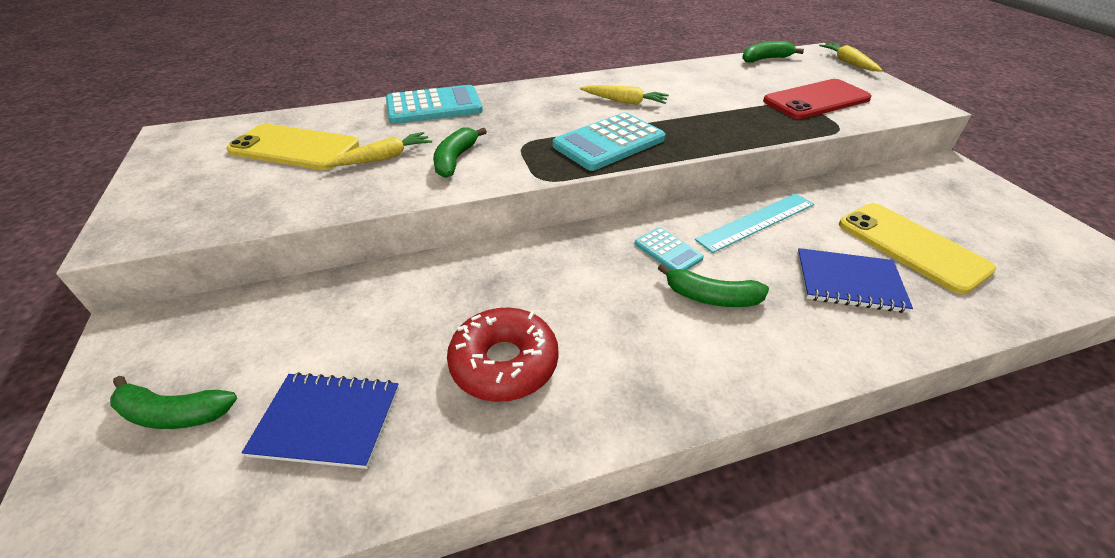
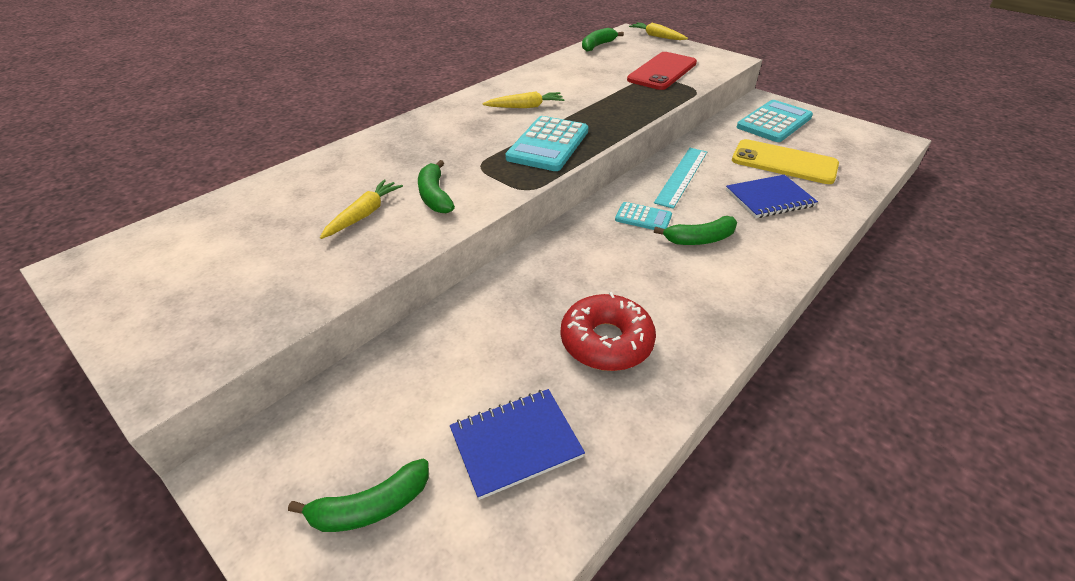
camera: 30 degrees left, 0 degrees up
(294, 148) = (256, 234): yellow phone -> none
(434, 106) = (358, 154): turquoise calculator -> turquoise calculator (774, 122)

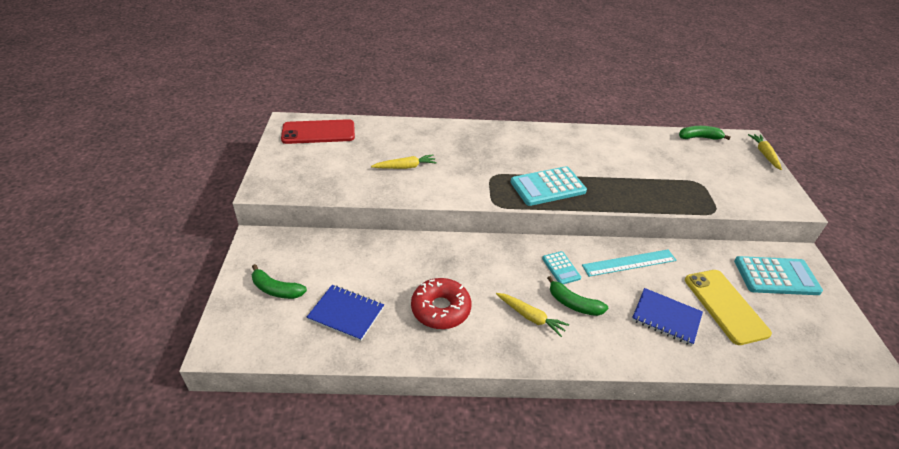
camera: 45 degrees right, 0 degrees up
(435, 196) = (447, 178): green banana -> none
(525, 107) = (573, 155): yellow carrot -> yellow carrot (530, 317)
(662, 71) = (714, 184): red phone -> red phone (318, 132)

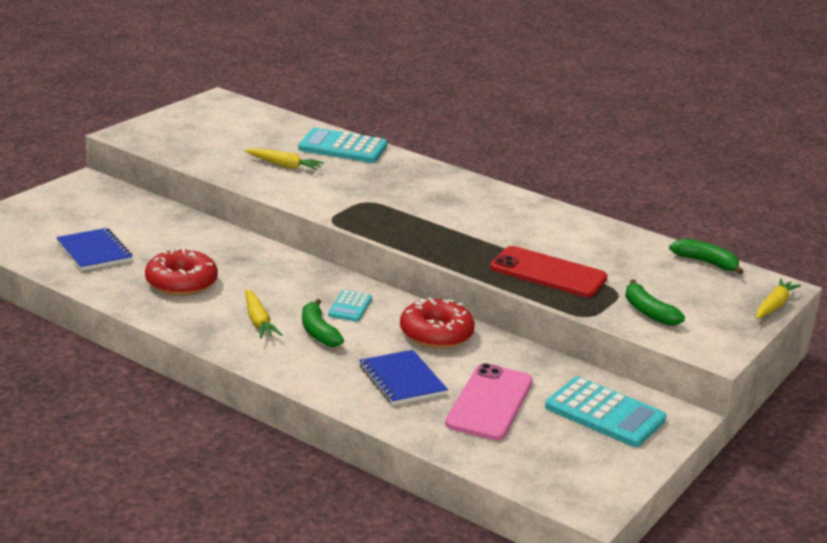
camera: 35 degrees right, 15 degrees down
(276, 289) = (58, 216): green banana -> green banana (648, 312)
(318, 132) = (238, 114): red phone -> red phone (548, 273)
(548, 187) = (415, 229): turquoise calculator -> turquoise calculator (343, 147)
(629, 263) = (436, 334): turquoise ruler -> red donut
(725, 306) = (489, 402): yellow phone -> pink phone

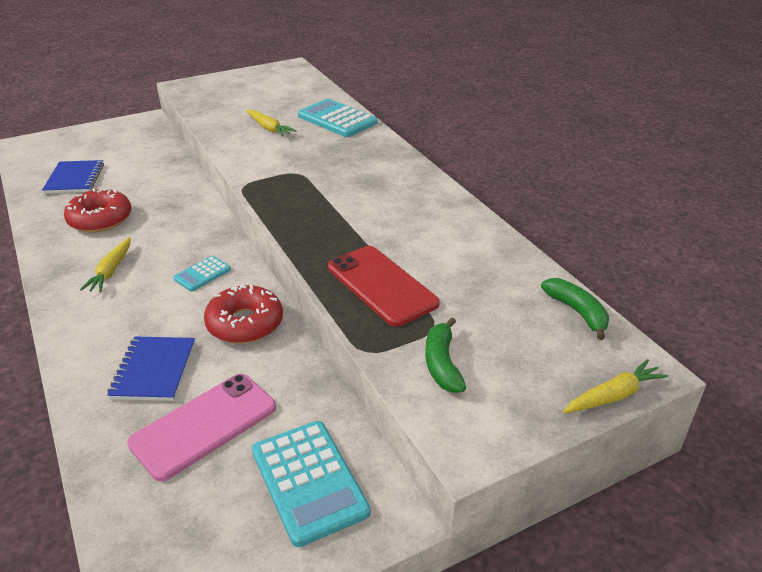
camera: 30 degrees right, 10 degrees up
(318, 332) = (145, 294): green banana -> none

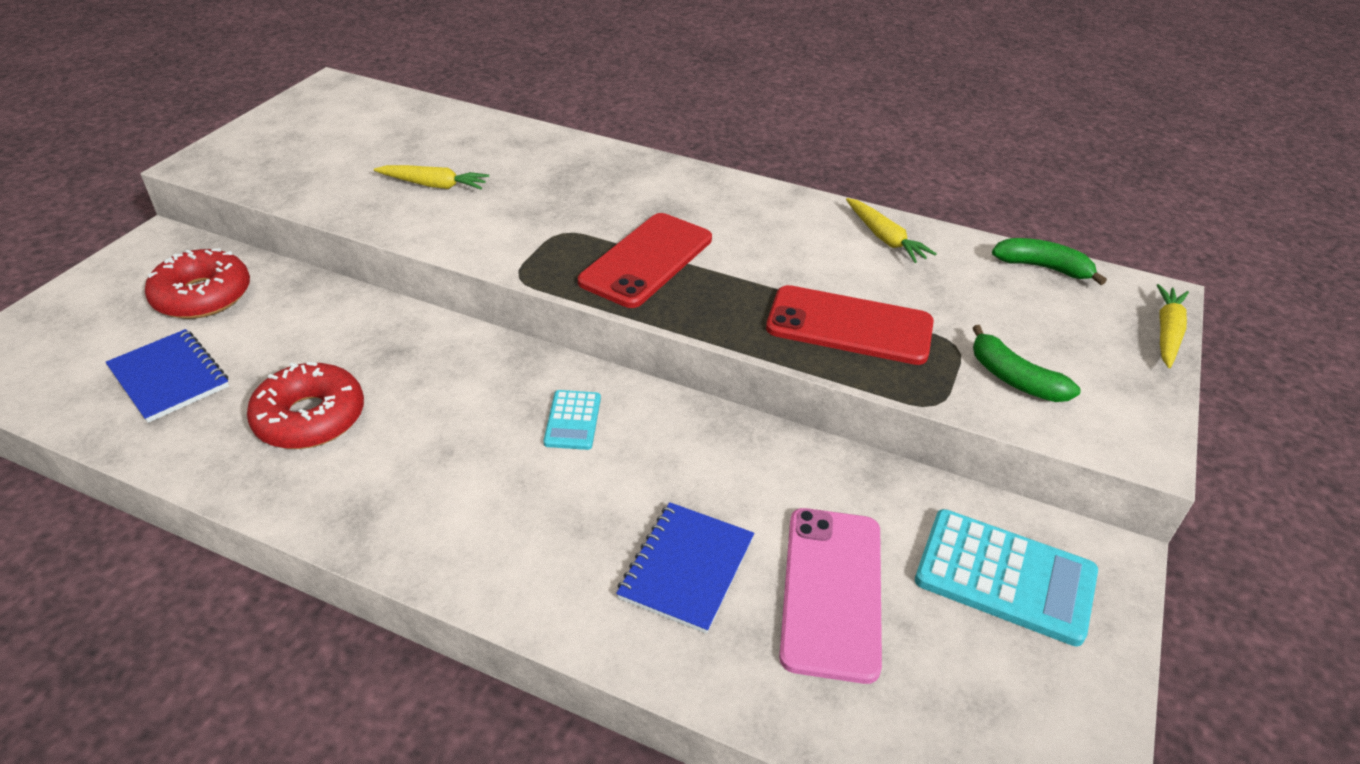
camera: 40 degrees left, 5 degrees up
(111, 271) = (439, 479): yellow carrot -> yellow carrot (884, 238)
(154, 370) = (686, 568): blue notebook -> blue notebook turned 60 degrees clockwise
(245, 323) = (710, 452): red donut -> red donut (203, 296)
(319, 203) = (647, 260): none -> red phone
(337, 119) = (509, 142): turquoise calculator -> none

